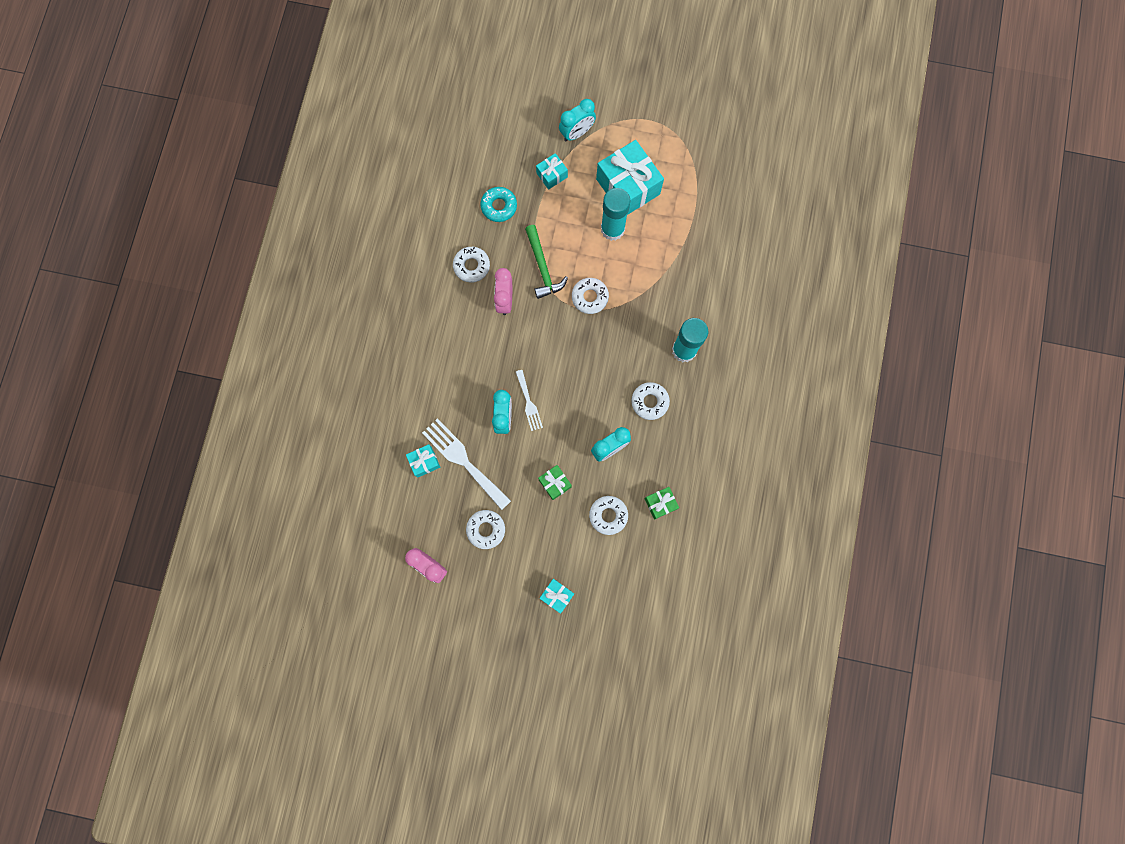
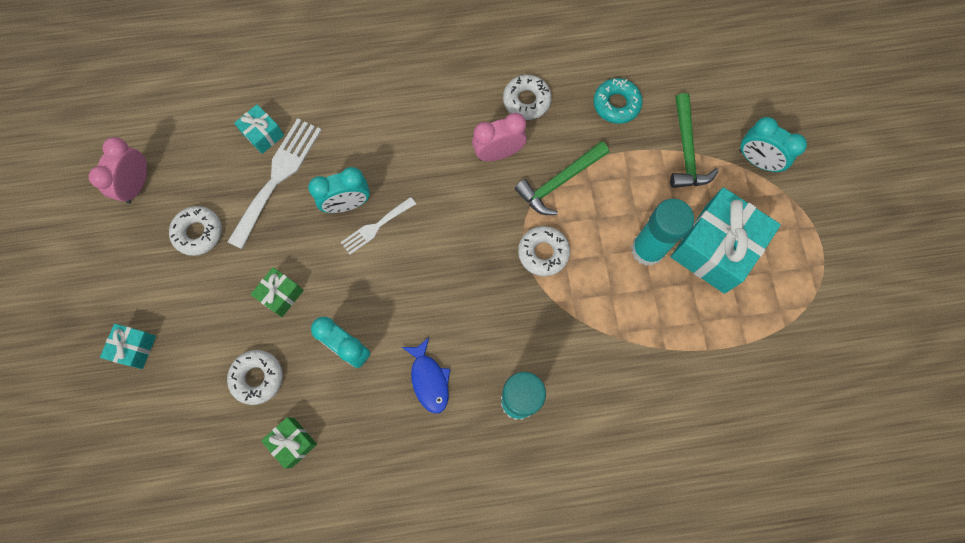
camera: 70 degrees right, 5 degrees down
(552, 175) = (686, 150): turquoise gift -> green hammer
(649, 402) = (429, 379): white donut -> blue fish

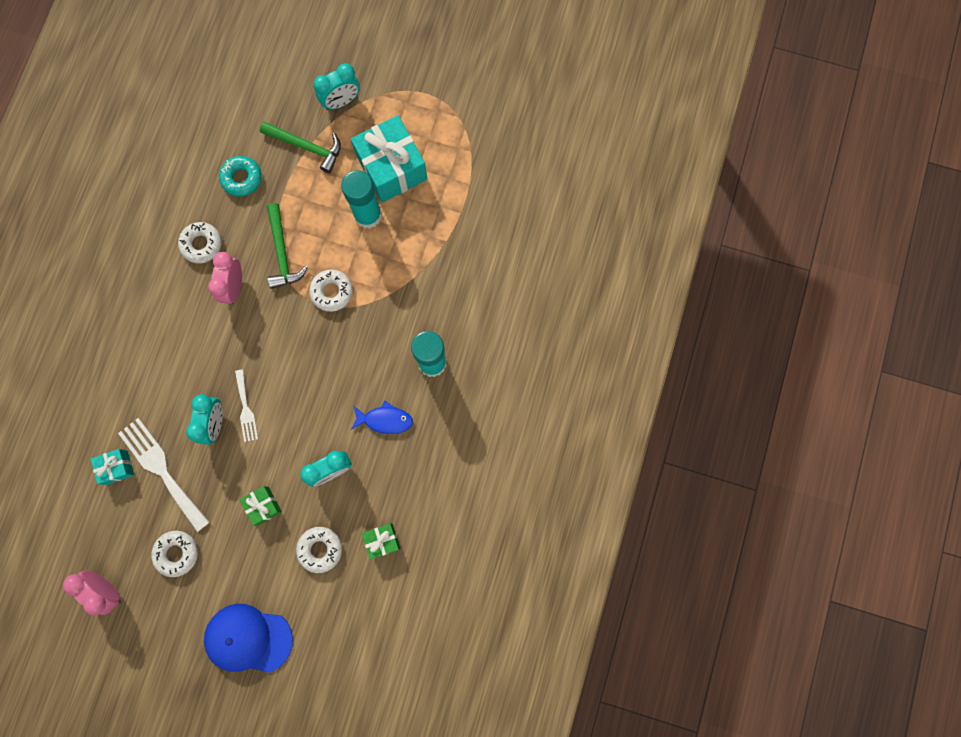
camera: 65 degrees left, 5 degrees up
(134, 348) = (248, 639): turquoise gift -> blue cap

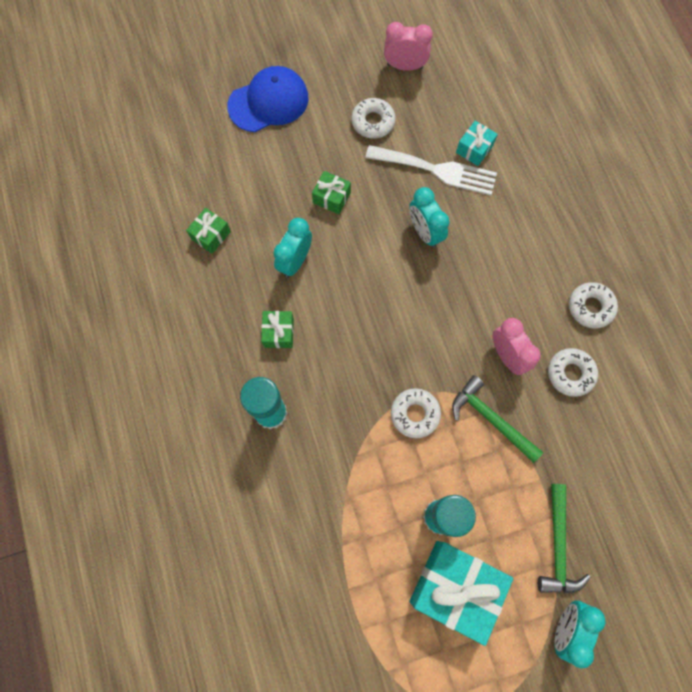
camera: 145 degrees right, 5 degrees down
(242, 178) = (591, 465): turquoise donut -> none
(246, 409) = (408, 260): white fork -> none
(307, 147) = (557, 546): green hammer -> green hammer turned 75 degrees counterclockwise
(320, 549) = (259, 196): white donut -> white donut (590, 307)
(385, 420) = (278, 332): blue fish -> green gift

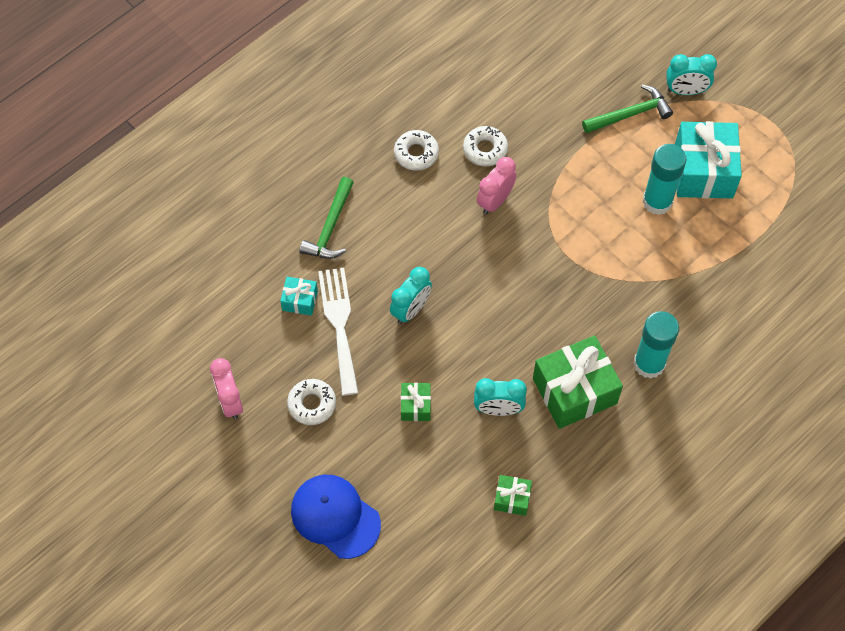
camera: 115 degrees left, 10 degrees down
(278, 332) = (574, 391): green gift -> green gift, size x2.08
(415, 414) = (585, 251): white donut -> none
(491, 418) = (556, 194): green hammer -> green hammer (330, 227)

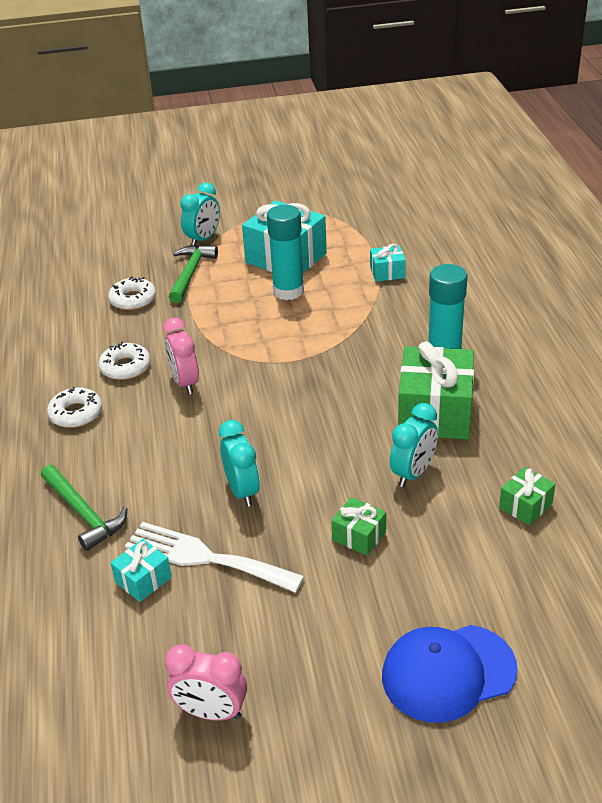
camera: 55 degrees left, 25 degrees down
(312, 404) = (283, 628): white donut -> white donut (133, 299)
(738, 261) = (387, 272): none -> turquoise gift

